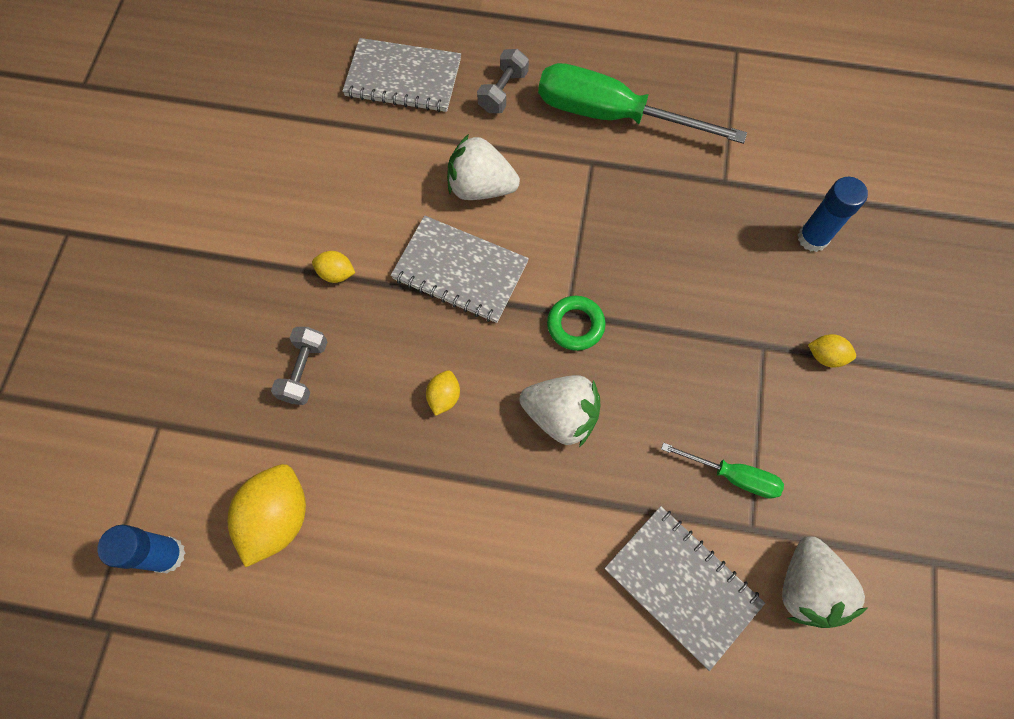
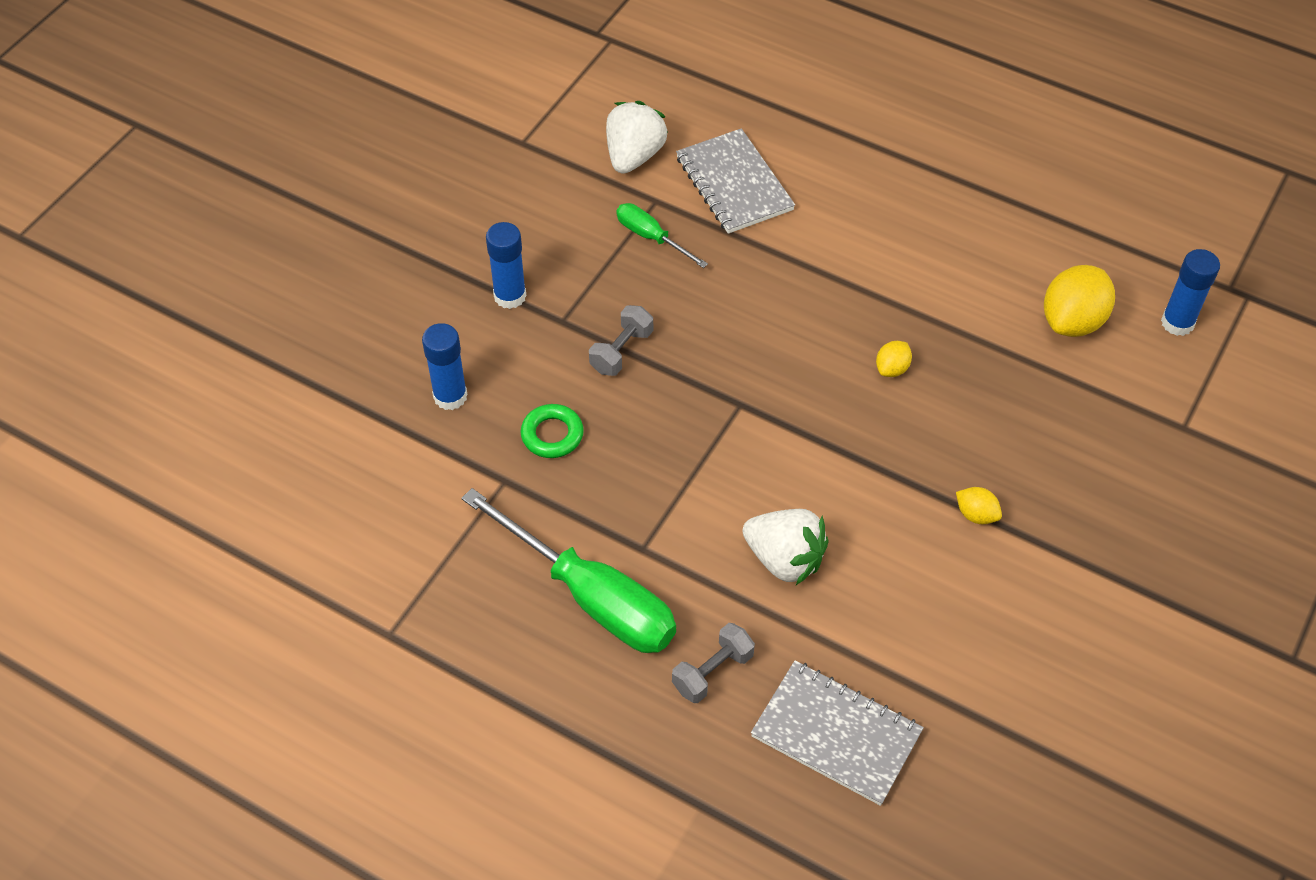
camera: 160 degrees left, 15 degrees down
(304, 371) = (1028, 430): grey dumbbell -> grey dumbbell (621, 351)
(460, 271) = (839, 476): grey notebook -> none
(561, 415) = (784, 322): white strawberry -> none
(575, 325) = (737, 391): green ring -> green ring (552, 435)
(825, 356) = (510, 296): yellow lemon -> blue glue stick

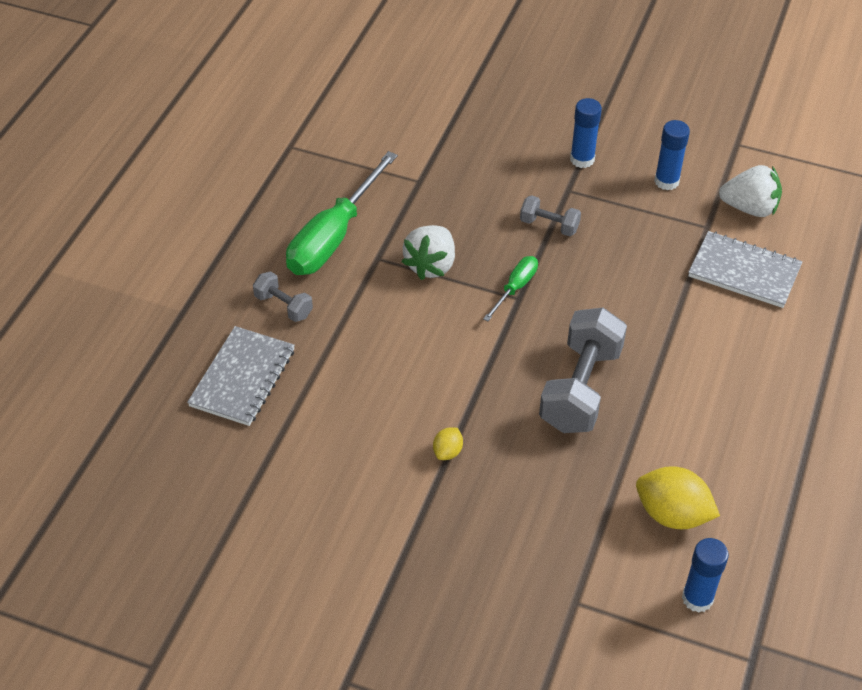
camera: 80 degrees right, 5 degrees down
(450, 396) = (483, 143): blue glue stick -> blue glue stick (666, 181)
(552, 435) = (463, 199): green ring -> none
(651, 237) = (667, 228): green screwdriver -> green screwdriver (515, 288)
(734, 184) = (744, 271): grey notebook -> grey notebook turned 60 degrees clockwise
(784, 559) = (383, 337): white strawberry -> white strawberry (431, 265)
(892, 369) = (580, 389): yellow lemon -> grey dumbbell

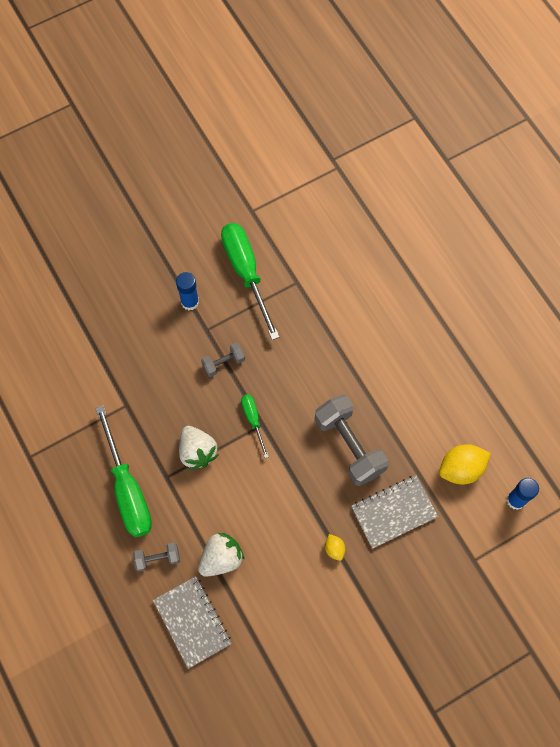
camera: 50 degrees left, 20 degrees up
(666, 181) = (246, 273): blue glue stick -> green screwdriver
(744, 271) = (342, 293): grey notebook -> grey notebook (394, 512)
(749, 208) = (302, 249): white strawberry -> white strawberry (221, 558)

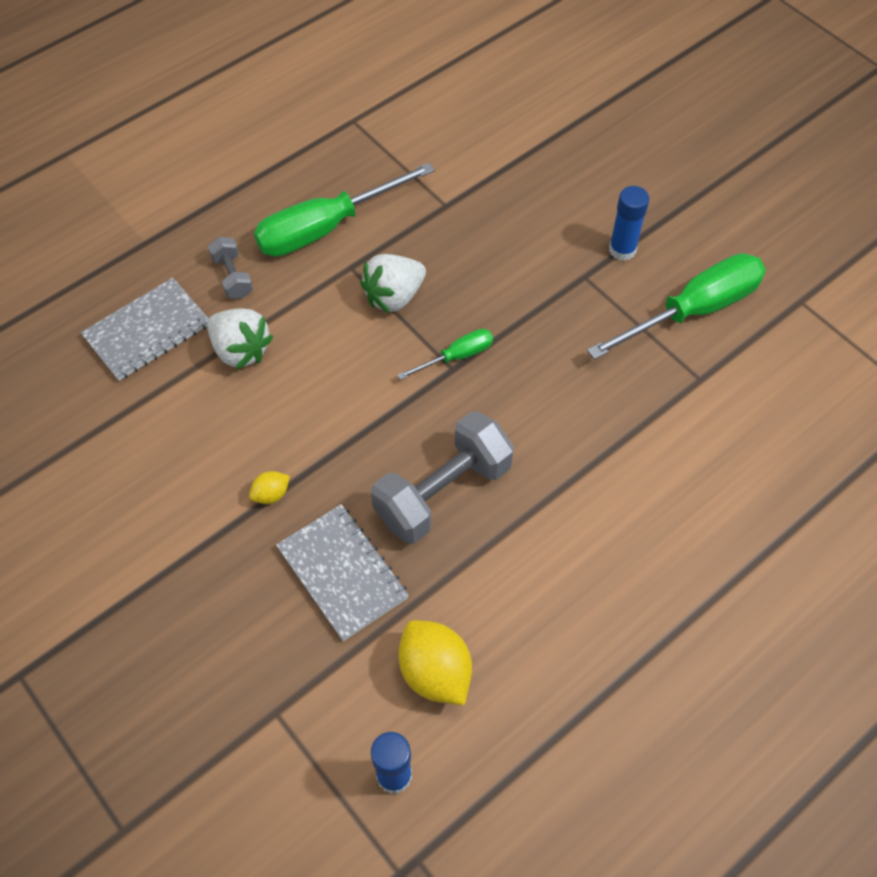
camera: 80 degrees right, 10 degrees down
(223, 363) = (538, 305): grey dumbbell -> none

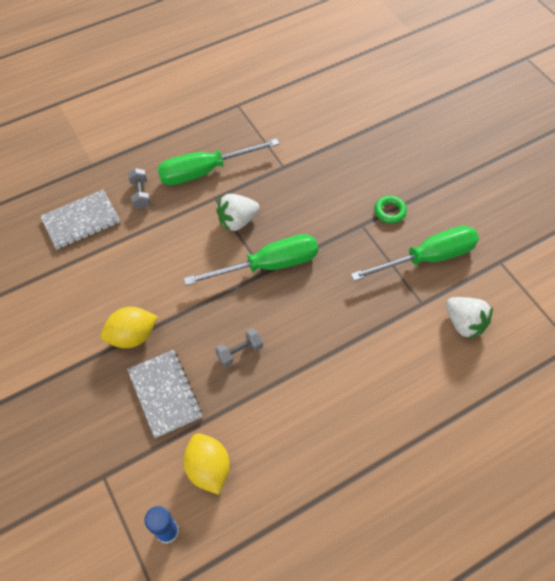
camera: 10 degrees right, 0 degrees up
(241, 350) = (135, 241): white strawberry -> white strawberry (464, 323)
(271, 494) = (132, 336): yellow lemon -> yellow lemon, size x2.00
(442, 492) = (239, 352): grey dumbbell -> grey dumbbell, size x0.50
(457, 356) = (268, 265): green screwdriver -> green screwdriver, size x2.02
(622, 250) = (390, 211): blue glue stick -> green ring

